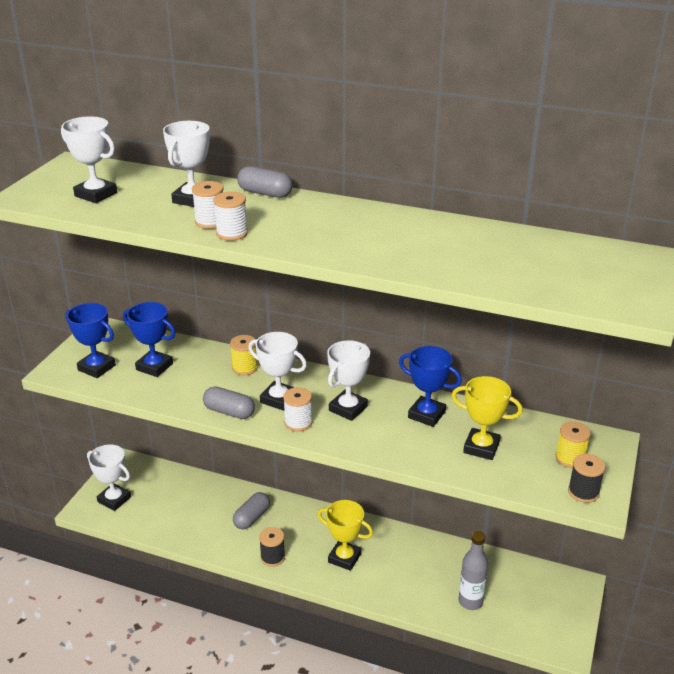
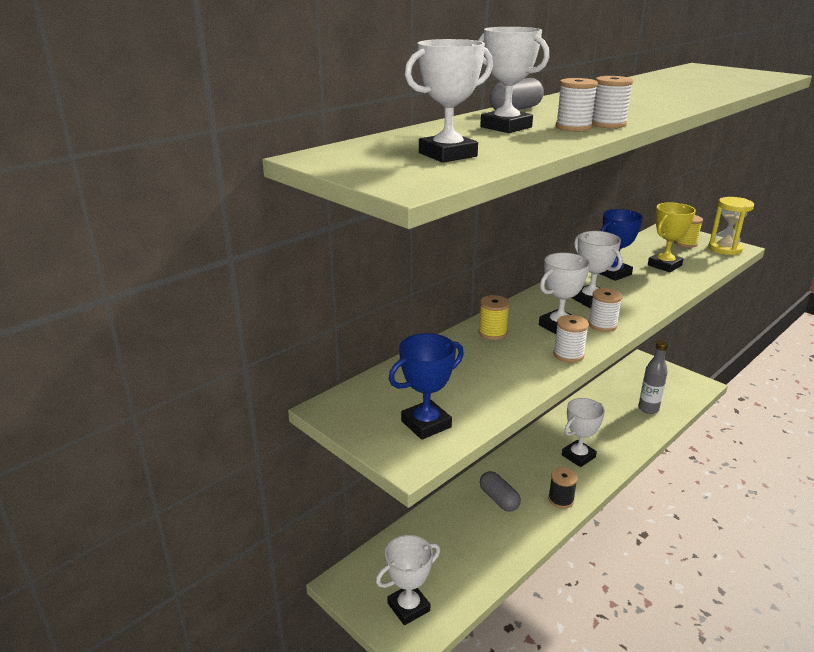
camera: 65 degrees left, 5 degrees down
(154, 367) = (453, 383): blue trophy -> none
(229, 412) = (568, 355): grey capsule -> white spool
(344, 558) = (578, 456): yellow trophy -> white trophy
(583, 492) = (725, 249): black spool -> yellow hourglass

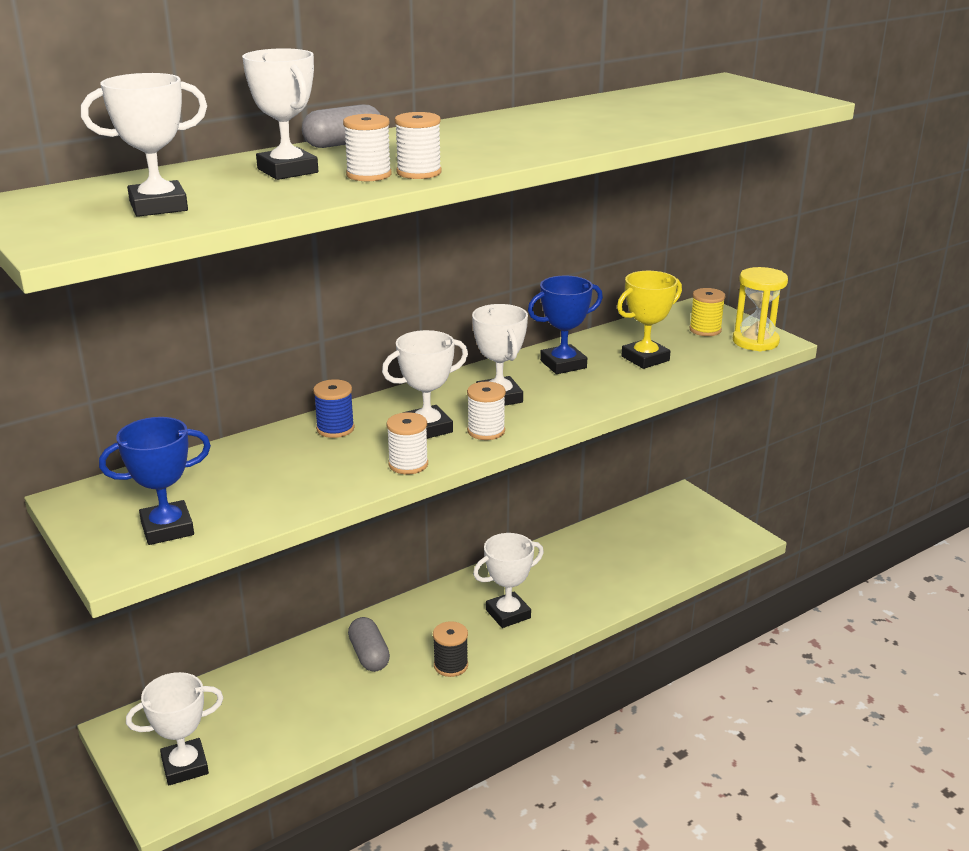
camera: 10 degrees right, 0 degrees up
(492, 333) = (335, 429): yellow spool -> blue spool
(648, 409) = (646, 562): grey bottle -> none

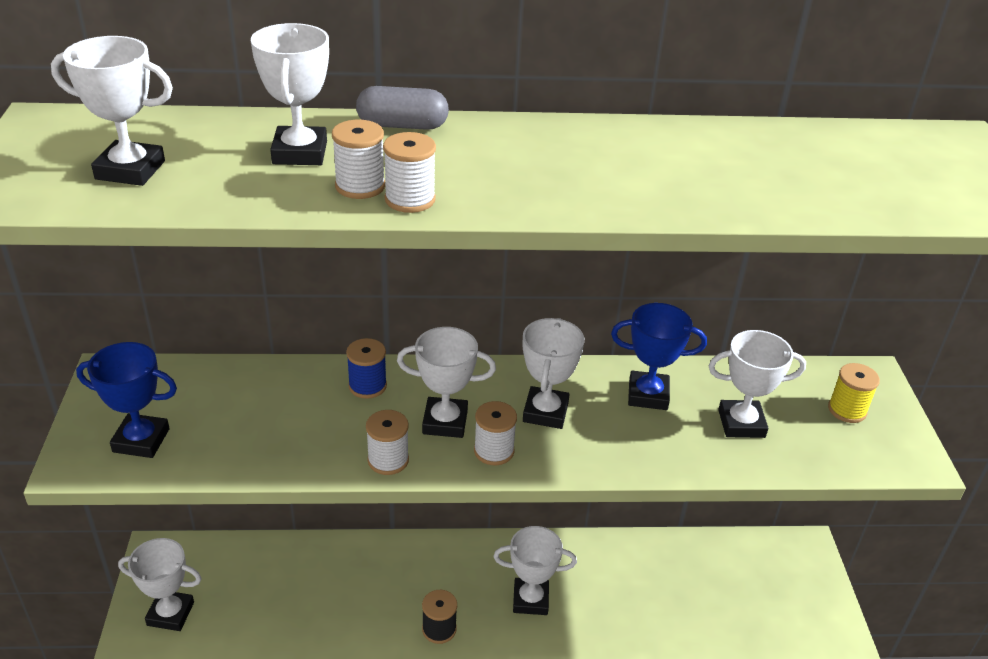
camera: 30 degrees right, 10 degrees up
(369, 655) = (382, 581): grey capsule -> none
(645, 358) = (741, 423): yellow trophy -> white trophy
(755, 341) = (891, 451): yellow hourglass -> none

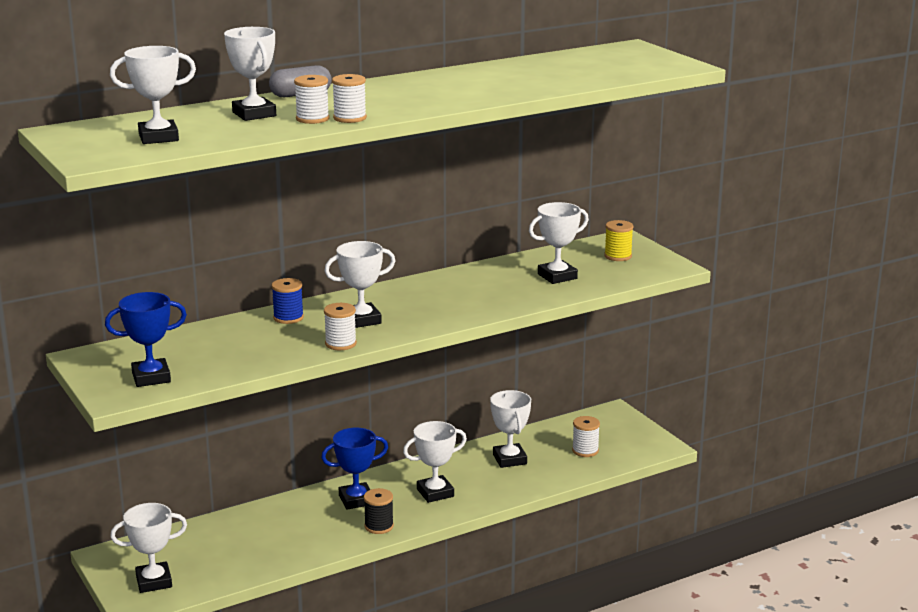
camera: 25 degrees left, 15 degrees down
(494, 451) = (408, 324): white spool -> white spool (585, 451)
(545, 412) = (425, 300): white trophy -> white trophy (509, 459)
(648, 395) = (486, 278): blue trophy -> blue trophy (356, 500)

